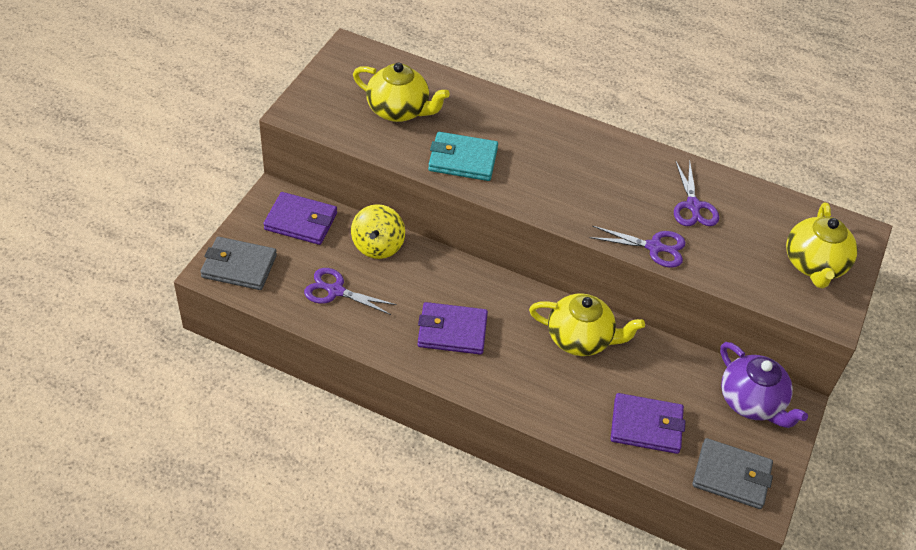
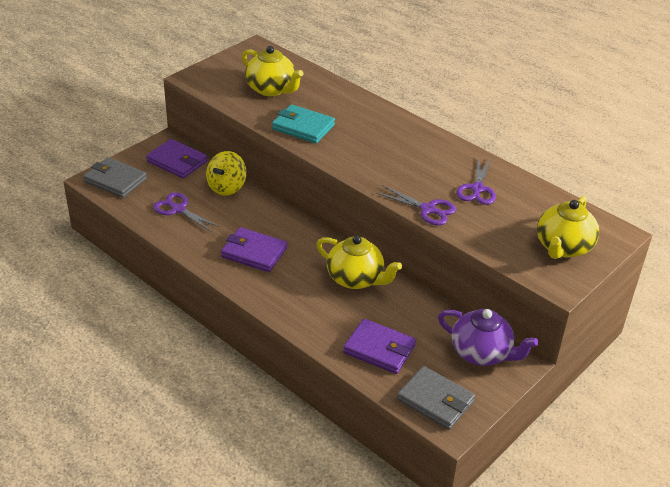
camera: 20 degrees right, 10 degrees down
(752, 402) = (482, 353): purple teapot -> purple teapot turned 45 degrees counterclockwise

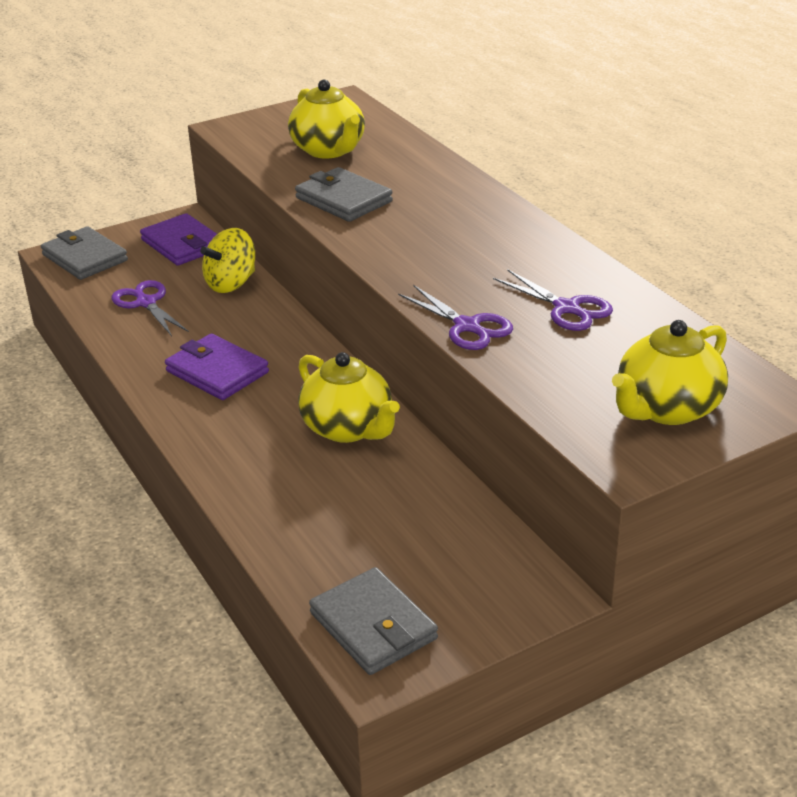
camera: 20 degrees right, 5 degrees down
(303, 127) = (344, 200): turquoise wallet -> grey wallet
(379, 349) = (326, 533): purple wallet -> none
(477, 189) = (566, 308): purple scissors -> purple scissors turned 75 degrees counterclockwise
(482, 353) = (492, 567): purple teapot -> none

